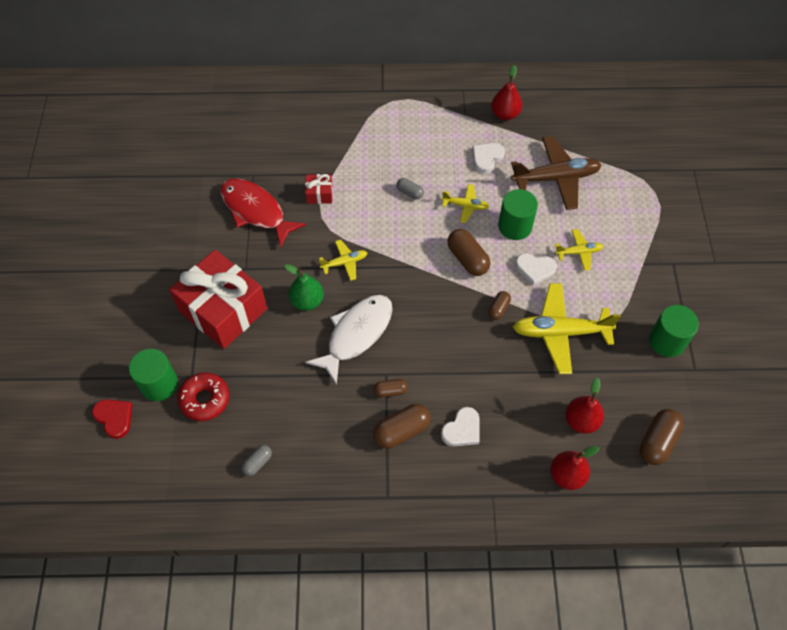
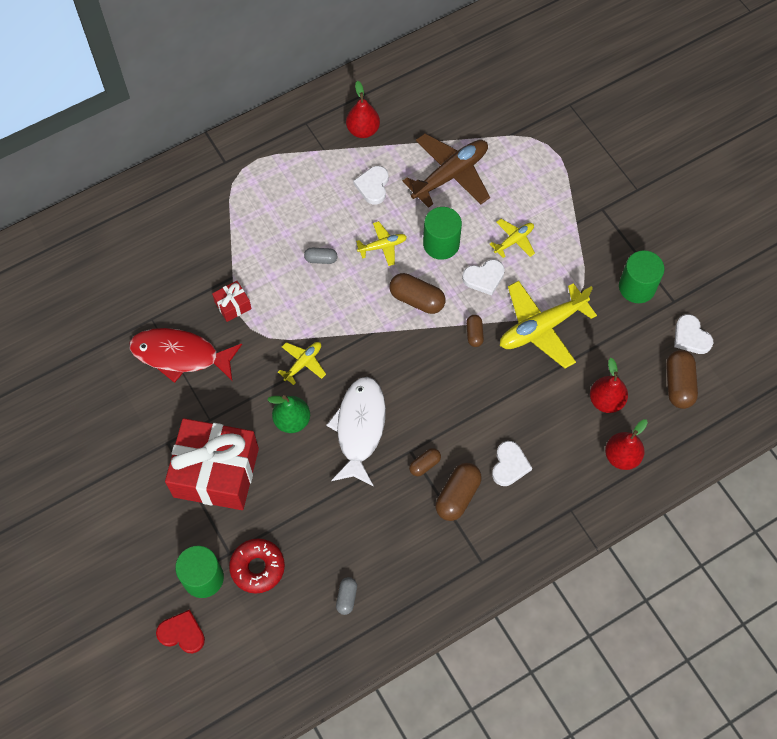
camera: 30 degrees left, 5 degrees up
(693, 407) = (691, 337): none -> white heart

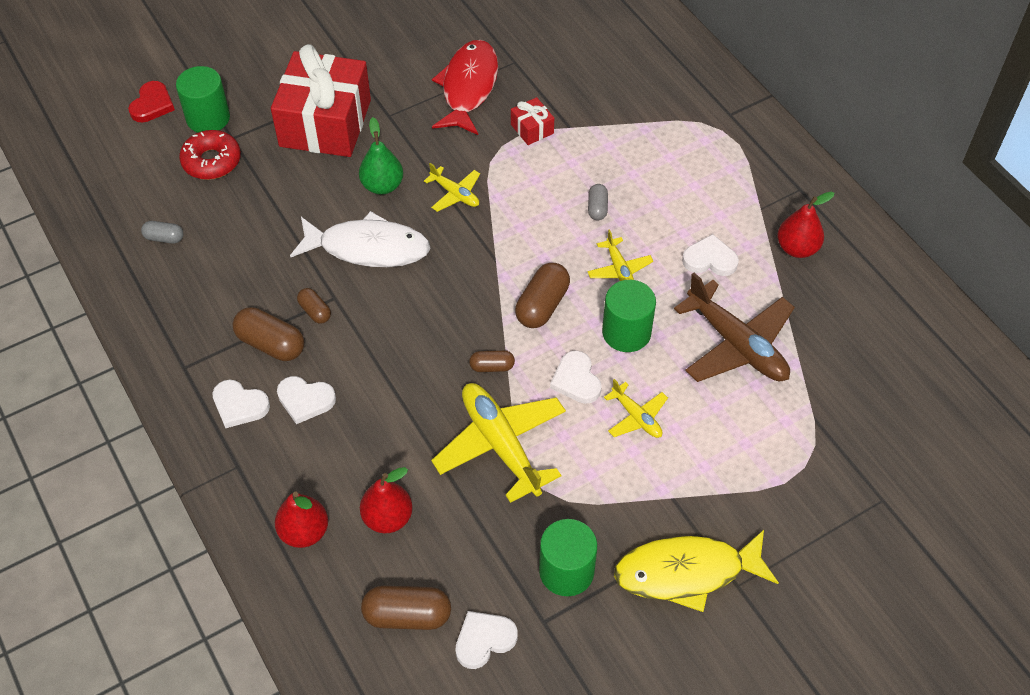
camera: 90 degrees right, 10 degrees down
(516, 514) = (239, 405): none -> white heart
(631, 217) = (686, 572): none -> yellow fish

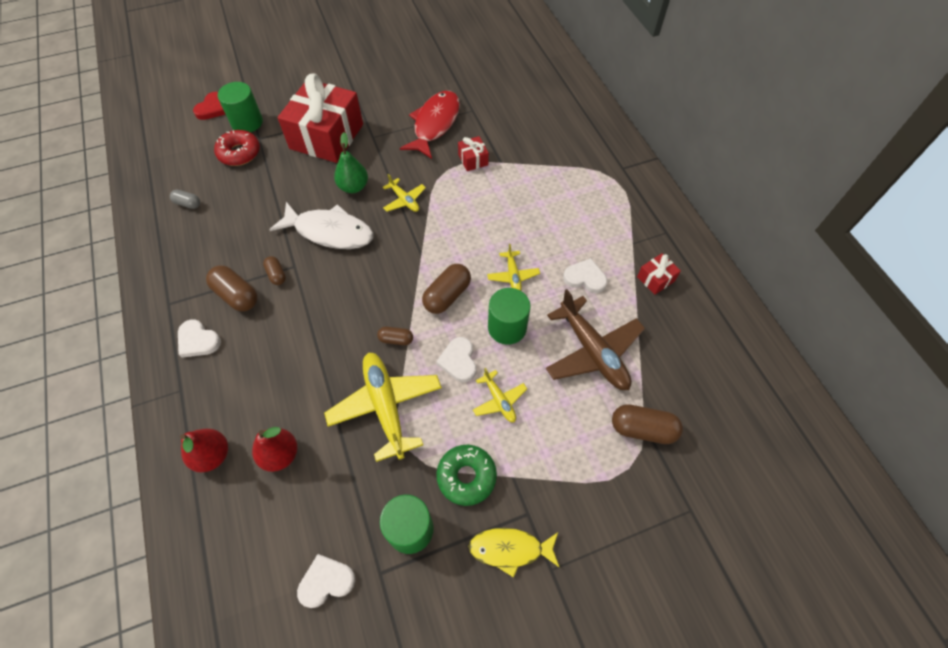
camera: 10 degrees right, 5 degrees up
(305, 400) = (248, 344): white heart -> none
(407, 615) = (270, 546): brown capsule -> brown capsule (642, 429)
(597, 208) = (507, 225): grey capsule -> none
(618, 506) = (466, 476): none -> green donut
(686, 572) = (510, 549): yellow fish -> yellow fish, size x0.66
(797, 248) = (655, 279): red pear -> red gift

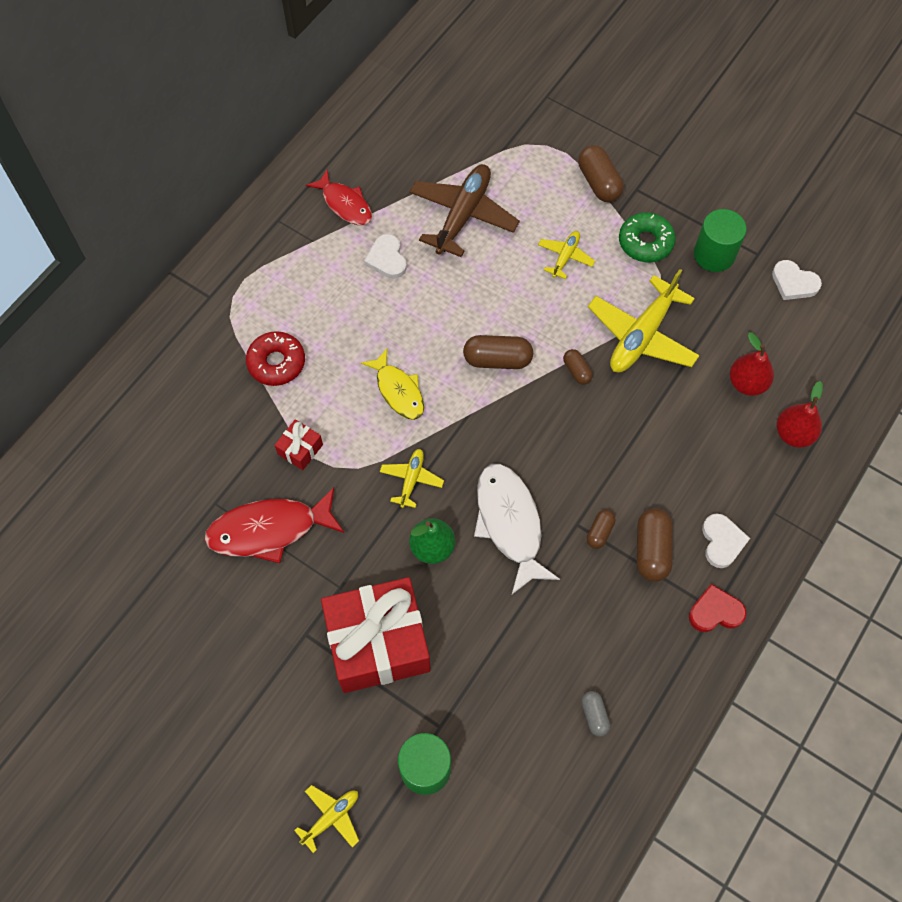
camera: 125 degrees left, 5 degrees up
(212, 108) = (434, 843): red heart -> red heart (715, 611)
(239, 153) = (480, 728): red donut -> red donut (276, 363)
(458, 361) = (555, 308): white heart -> none
(507, 327) = (491, 291): green cylinder -> none
(510, 549) = (670, 186): yellow fish -> yellow fish (398, 391)
(513, 276) = (431, 318): yellow plane -> yellow plane (331, 817)
(642, 429) = (507, 150): brown capsule -> brown capsule (599, 182)
(655, 279) = (345, 204): red gift -> red fish

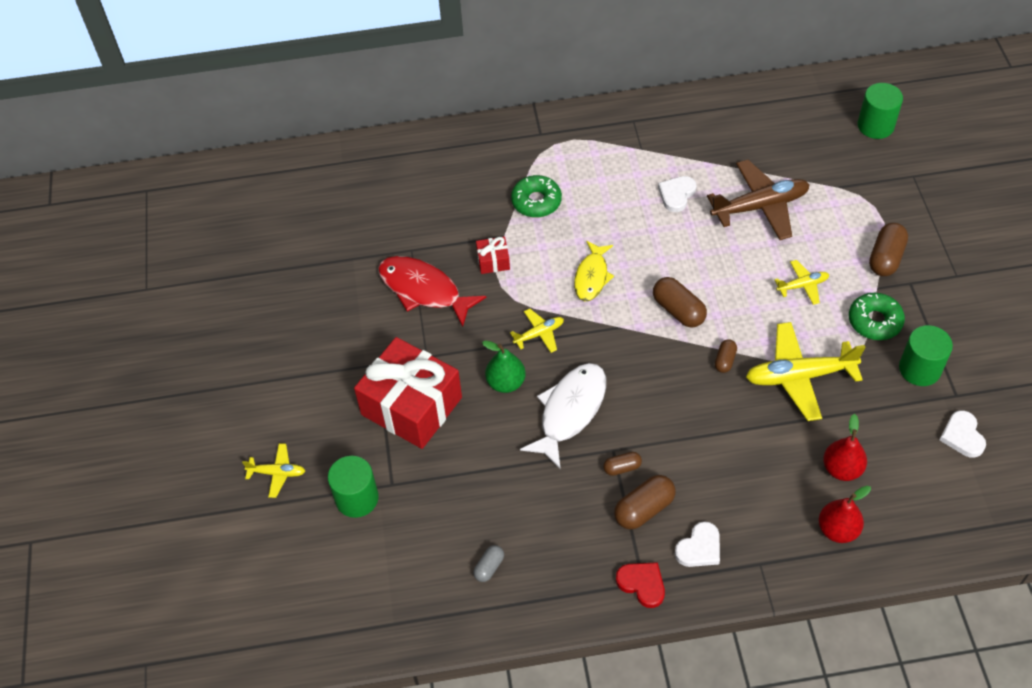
camera: 50 degrees right, 10 degrees down
(276, 363) = (536, 201): red donut -> green donut
(345, 204) = (687, 142): red fish -> none
(475, 74) = (875, 126): none -> green cylinder

